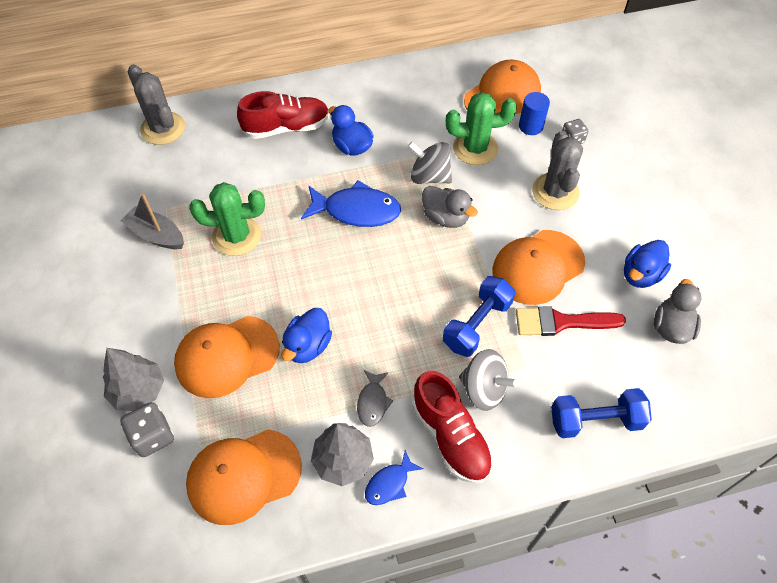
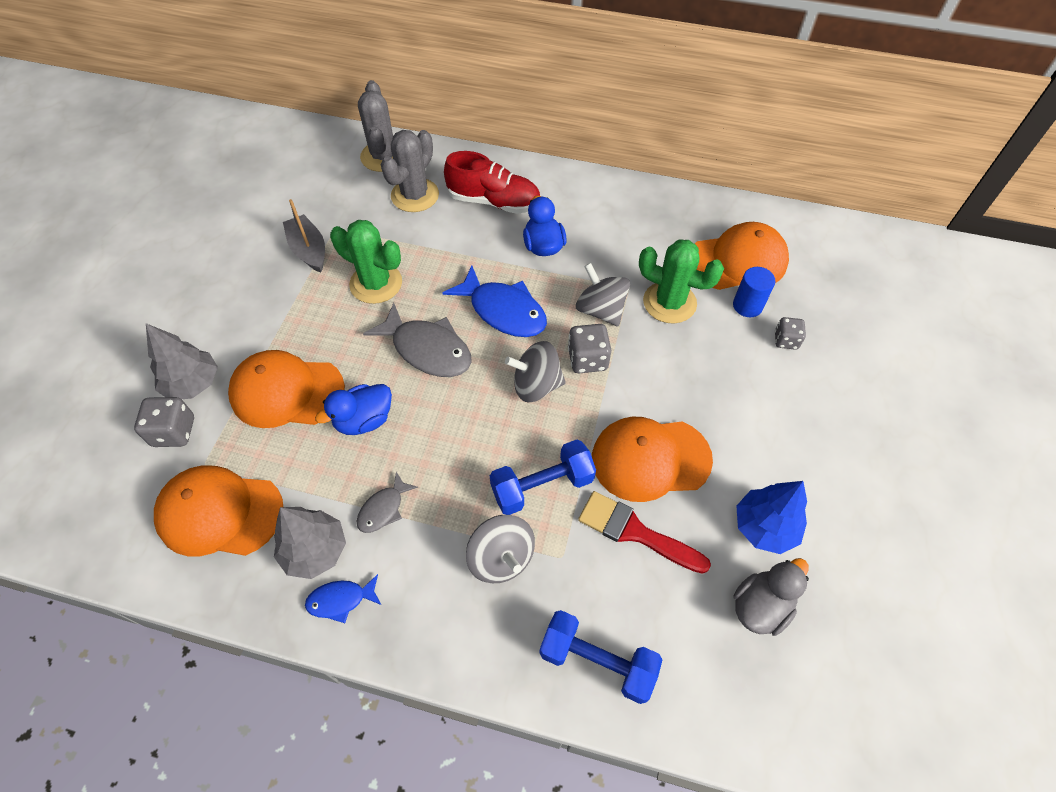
camera: 30 degrees right, 0 degrees up
(318, 268) = (427, 349): none -> grey fish
(421, 254) = (536, 385): none -> grey spinning top
(445, 217) = (587, 359): grey duck -> grey dice
(450, 436) = (433, 587): red shoe -> none
(555, 192) = (726, 388): grey cactus -> grey cactus (415, 195)
(640, 275) = (764, 527): blue duck -> blue tree

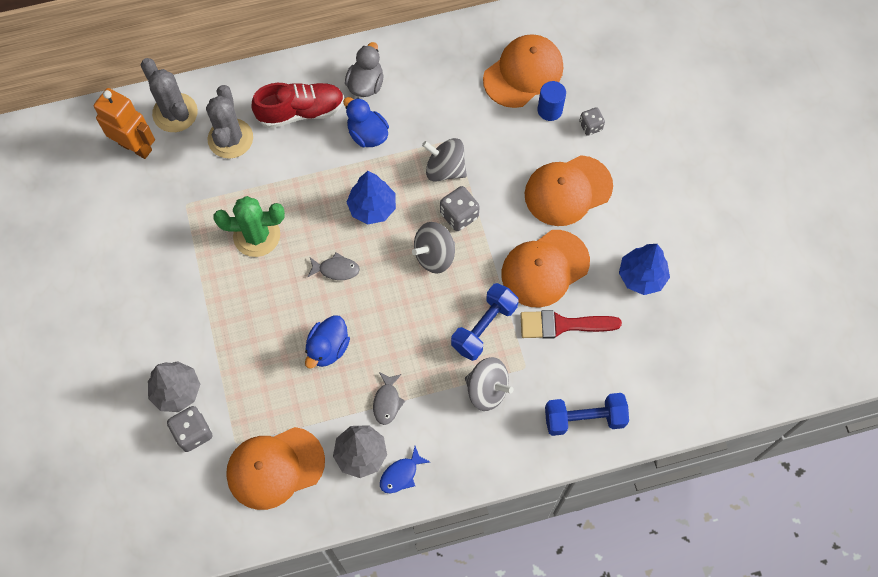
camera: 30 degrees left, 10 degrees up
(287, 392) = (254, 358): orange cap -> orange cap (568, 191)
(309, 250) = (179, 234): grey boat -> none
(330, 167) = (135, 146): none -> orange robot
(427, 349) = (336, 269): grey fish -> grey fish, size x0.53
(503, 311) = (372, 207): blue fish -> blue tree
(669, 302) = (492, 136): green cactus -> none
(760, 606) = (663, 330): grey duck -> grey duck (366, 84)

